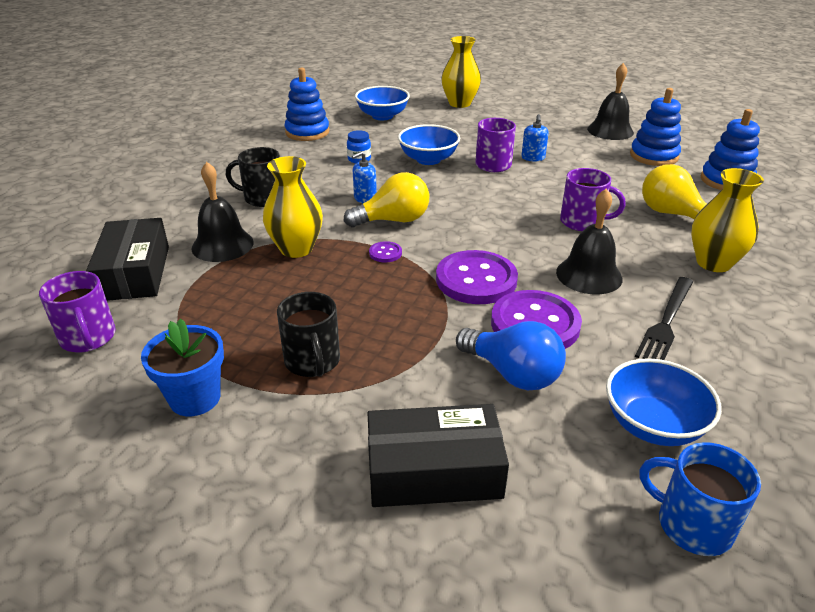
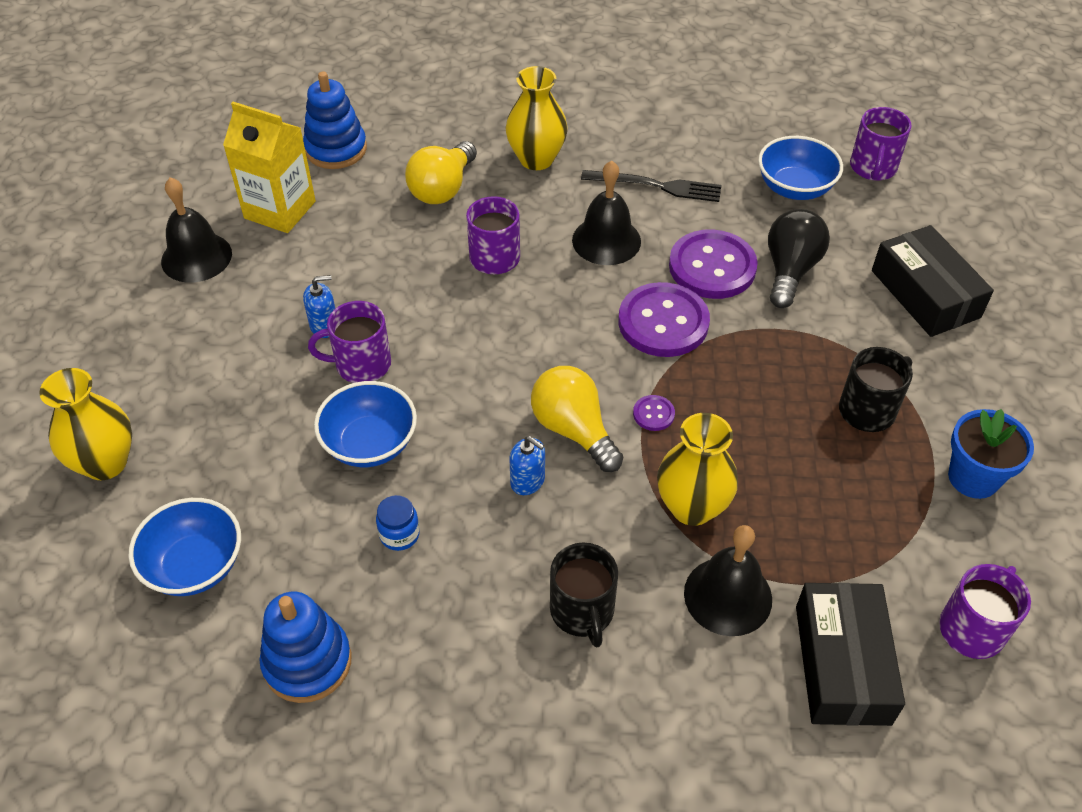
camera: 110 degrees left, 15 degrees up
(135, 273) = (842, 664): black box -> black box turned 60 degrees counterclockwise
(512, 373) = (790, 270): blue light bulb -> black light bulb
(653, 156) = (280, 210): blue stacking toy -> yellow carton
(692, 524) = (873, 168): blue mug -> purple mug

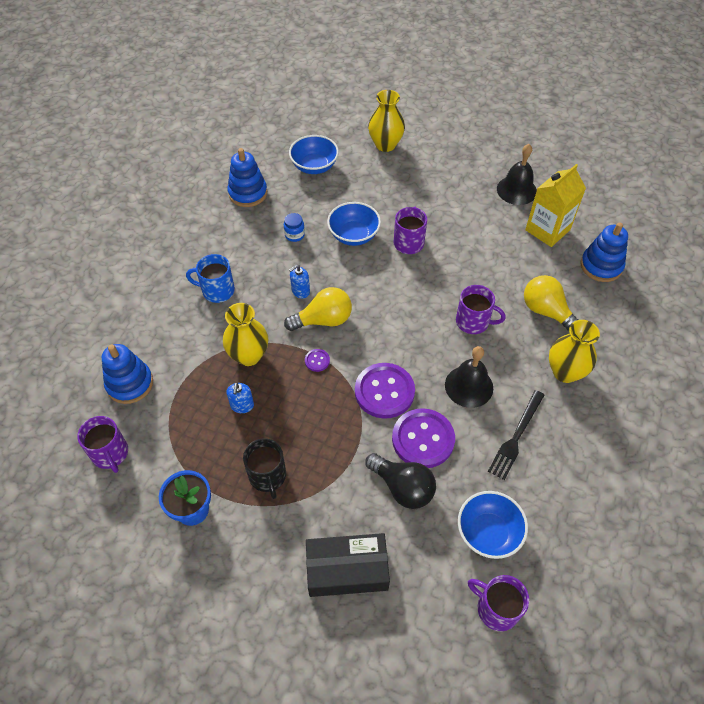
camera: 110 degrees right, 5 degrees up
(324, 326) = (443, 233): blue soap dispenser -> blue soap dispenser (242, 405)
(582, 611) = (217, 290): black mug -> blue mug
(728, 596) = (191, 351): black bell -> none
(842, 664) = (130, 384): black box -> blue stacking toy

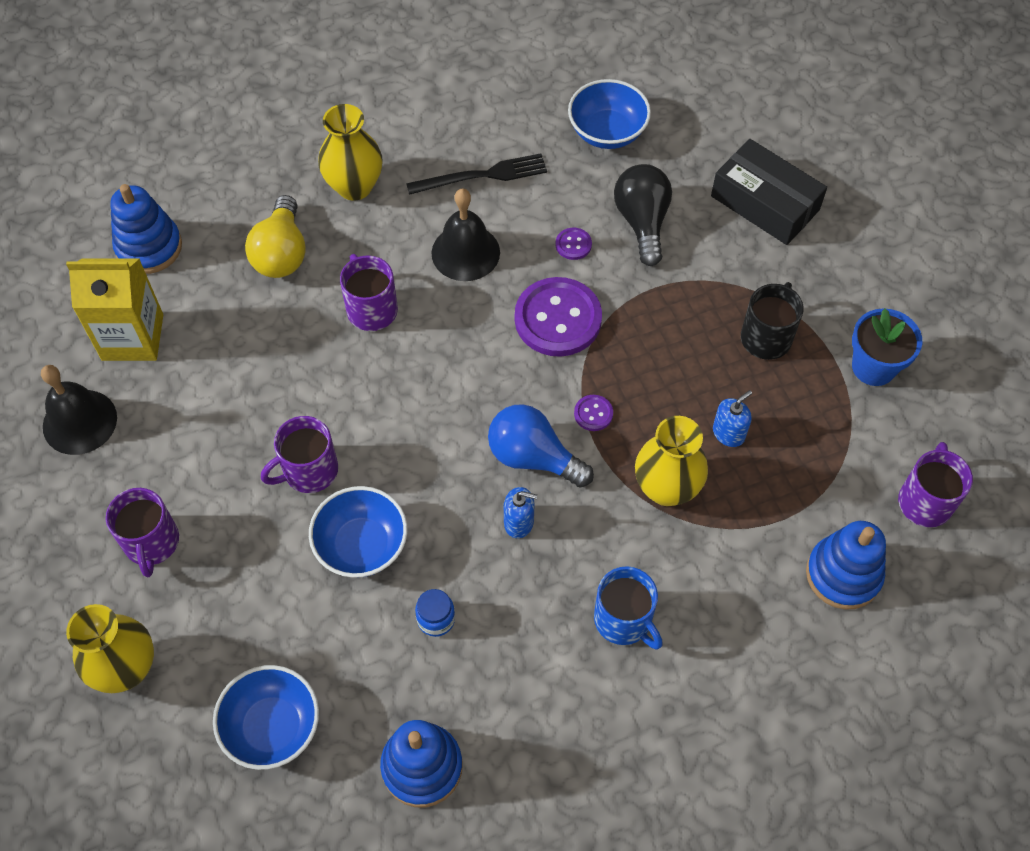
camera: 135 degrees left, 5 degrees up
(323, 320) = (533, 457): yellow light bulb -> blue light bulb
(423, 439) = (573, 244): purple button -> purple button, size x0.43
(496, 608) = (666, 85): purple mug -> purple mug (151, 543)

